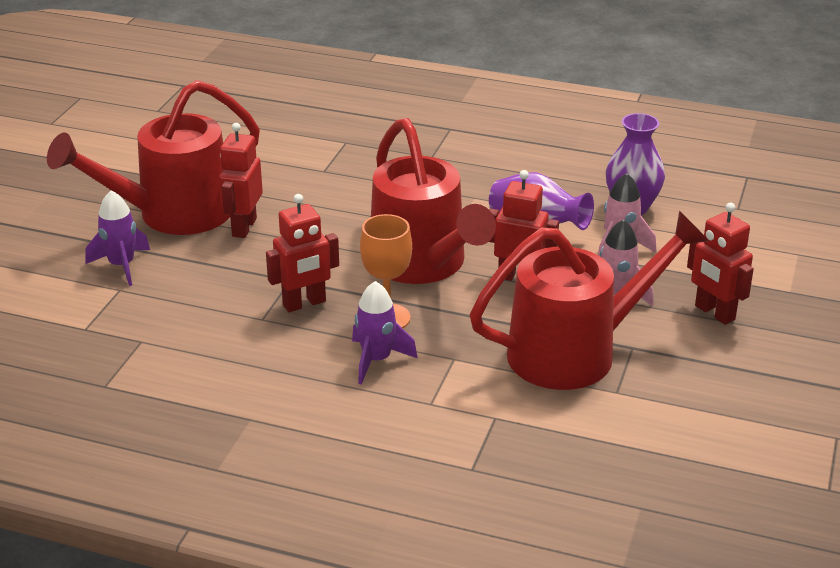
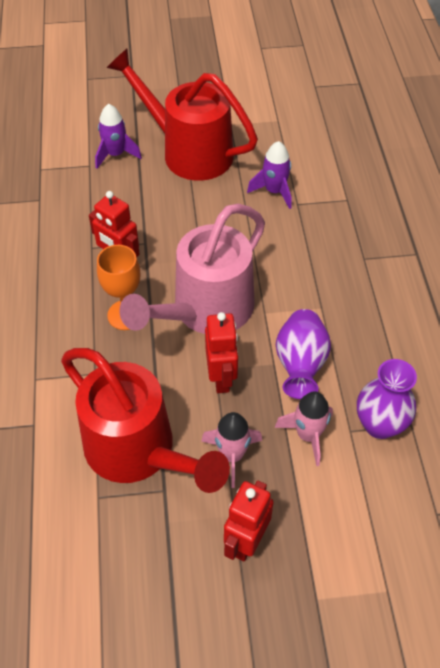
camera: 65 degrees right, 20 degrees up
(244, 227) = (195, 192): red robot -> none
(376, 360) = (72, 328): purple rocket -> purple rocket (274, 191)
(424, 265) = (205, 311): red watering can -> pink watering can

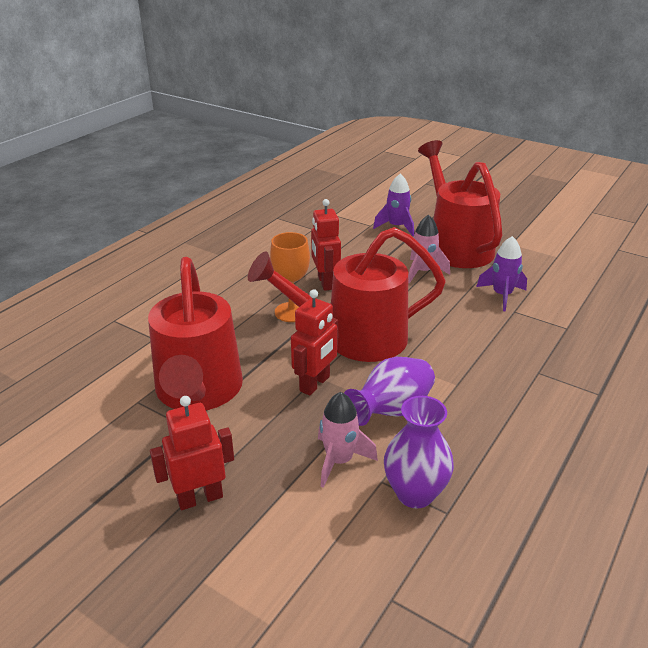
camera: 40 degrees right, 20 degrees down
(205, 311) = (353, 338): pink watering can -> red watering can
(232, 455) = (261, 436): pink rocket -> pink rocket (423, 272)

